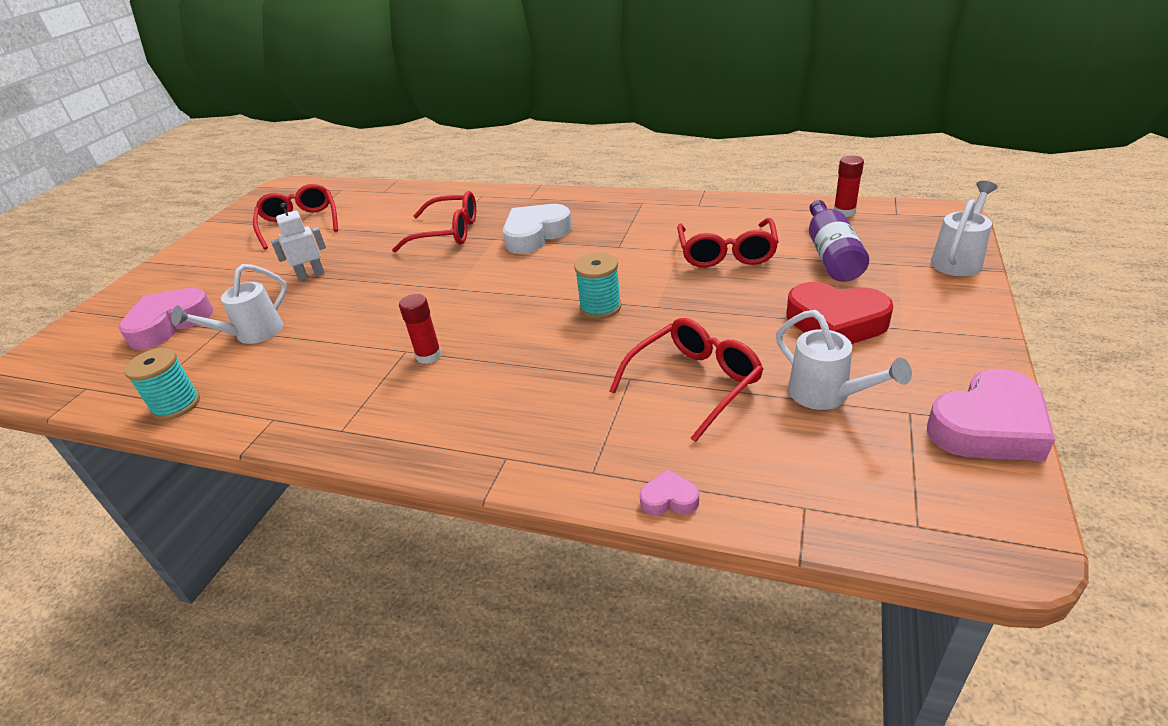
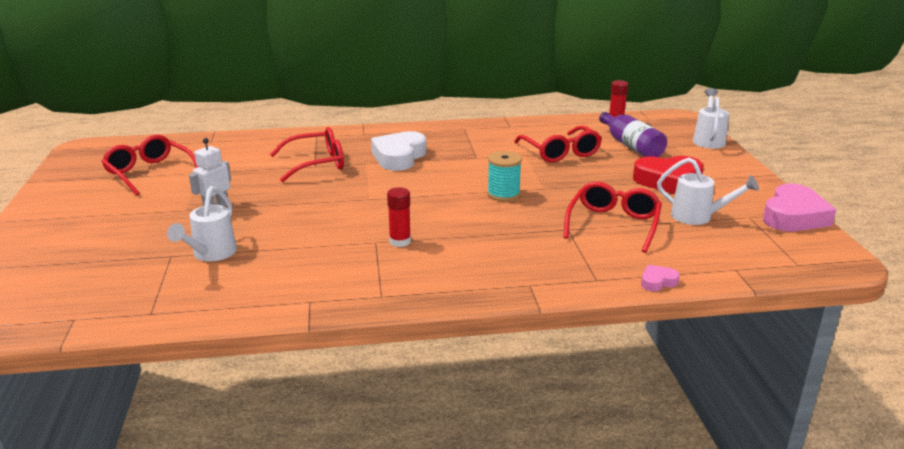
camera: 30 degrees left, 10 degrees down
(169, 324) = (104, 261): pink heart -> none
(176, 405) = (199, 311): turquoise spool -> none

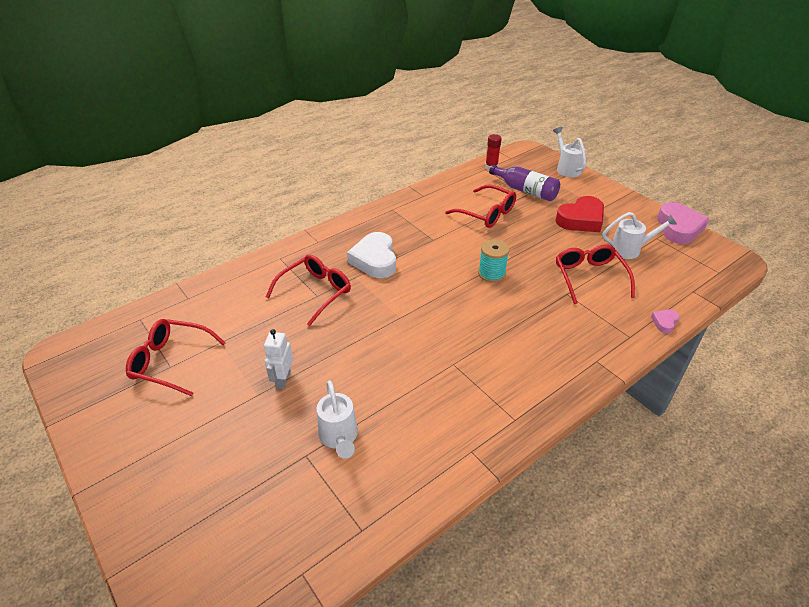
camera: 30 degrees left, 15 degrees up
(400, 241) = (470, 355): red glue stick -> none

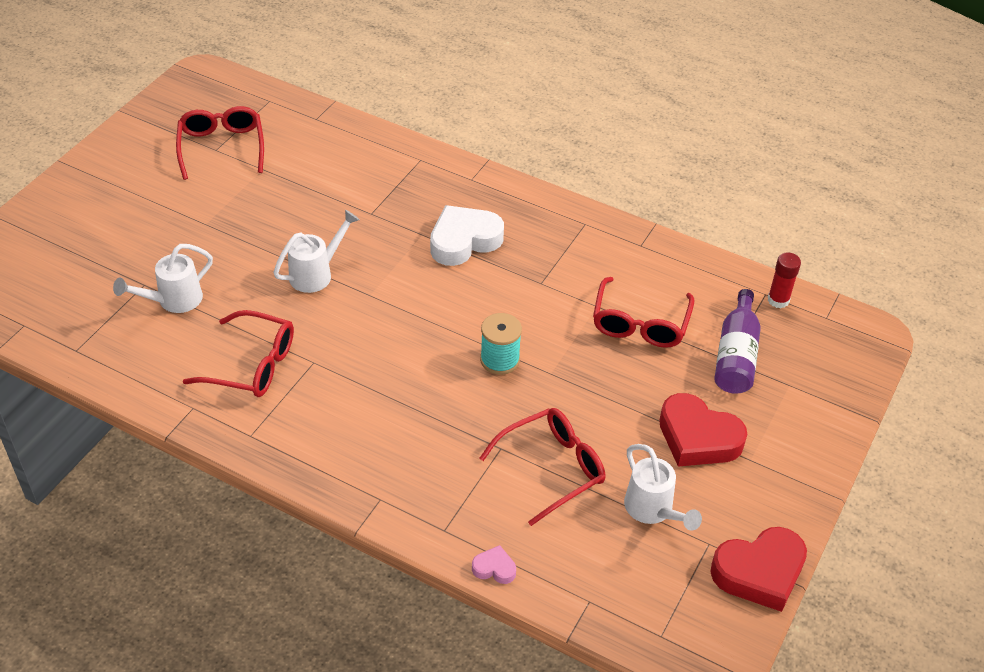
camera: 65 degrees right, 5 degrees up
(283, 380) = (231, 234): white robot -> none
(315, 292) = (376, 210): red glasses -> red glasses (252, 365)
(566, 168) = (846, 396): white watering can -> white watering can (316, 273)
(678, 228) = (759, 572): pink heart -> red heart

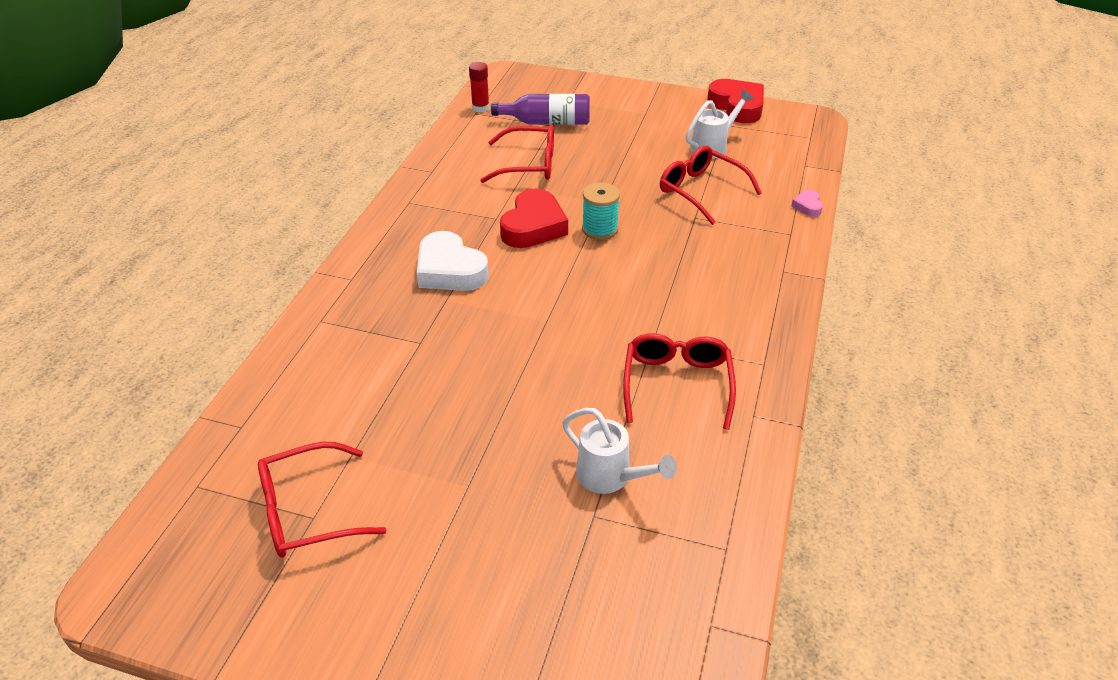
camera: 100 degrees left, 5 degrees down
(316, 273) = (528, 365): white watering can -> none
(698, 438) = (636, 133): red heart -> red heart (533, 226)

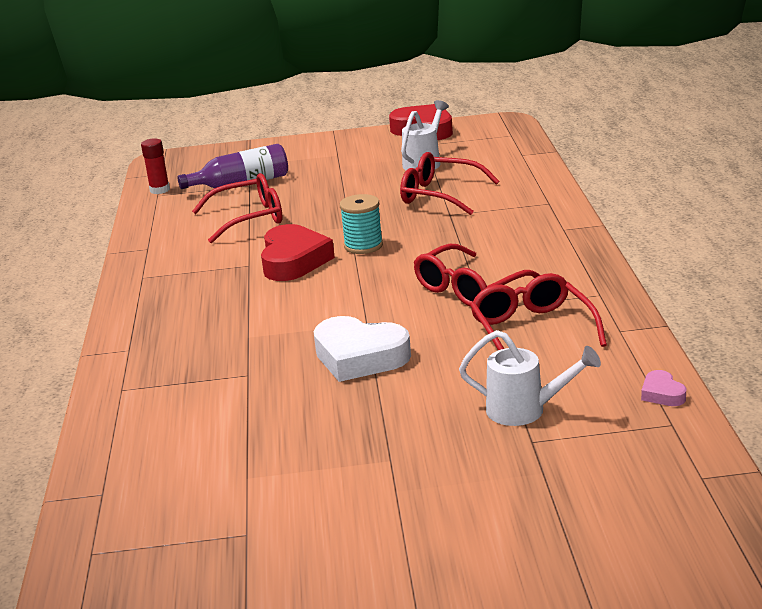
camera: 20 degrees left, 15 degrees down
(307, 512) = (236, 531): red glasses -> red glasses (469, 288)
(450, 270) = (233, 314): white heart -> white heart (359, 357)
(807, 206) = (548, 181): pink heart -> pink heart (662, 394)

